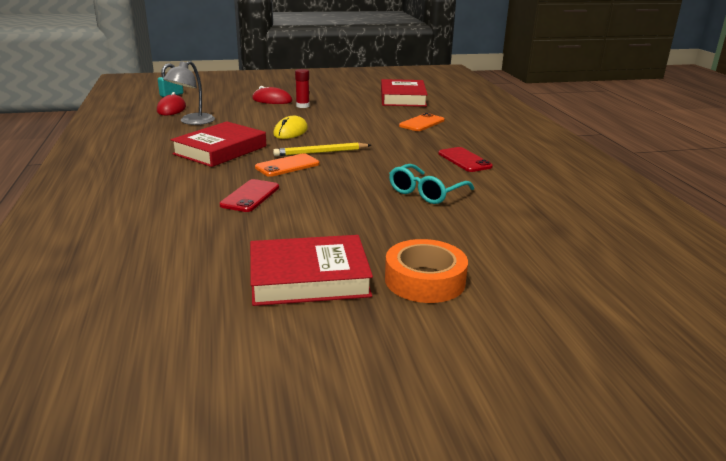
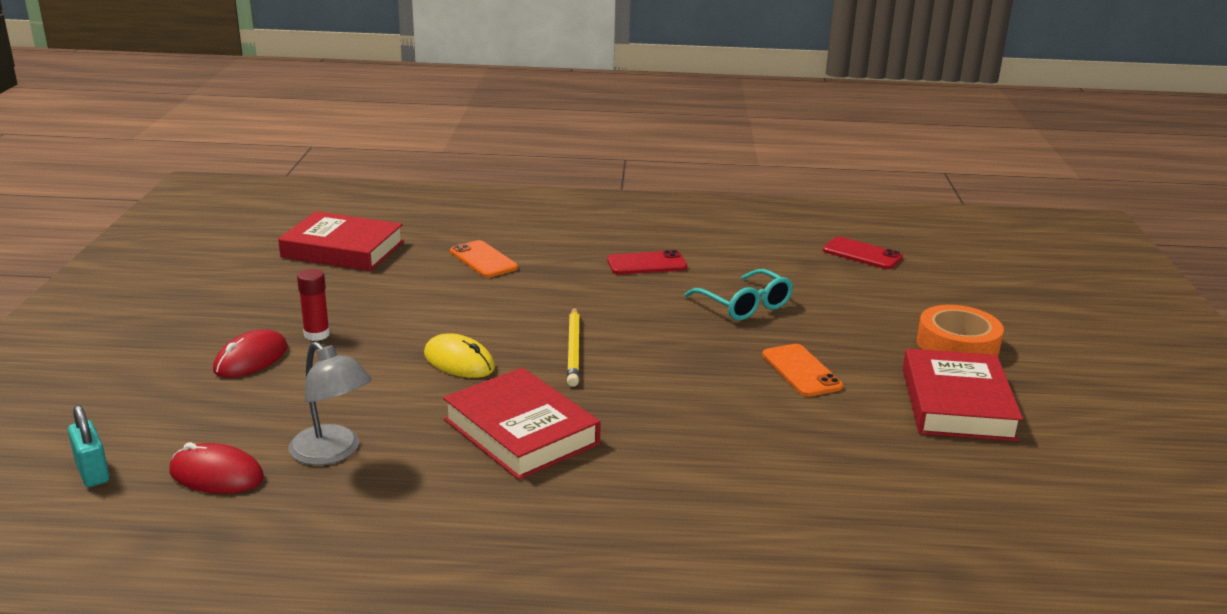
camera: 75 degrees left, 0 degrees up
(250, 196) = (728, 420): red phone -> red phone (862, 254)
(287, 166) = (620, 381): orange phone -> orange phone (801, 371)

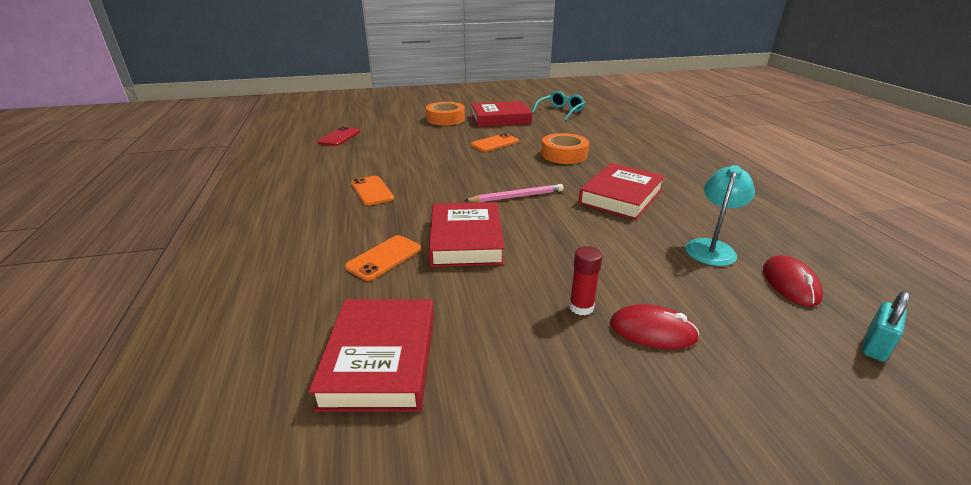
camera: 105 degrees left, 5 degrees up
(333, 453) = (712, 247): grey lamp -> turquoise lamp
(459, 361) = (565, 230): yellow mouse -> none
(485, 301) = (466, 240): none -> red book
(573, 349) = (516, 197): yellow pencil -> pink pencil
(647, 264) = (372, 191): red phone -> orange phone
(720, 427) = (564, 154): none -> orange tape
(745, 305) = (425, 159): turquoise glasses -> turquoise glasses (560, 111)

